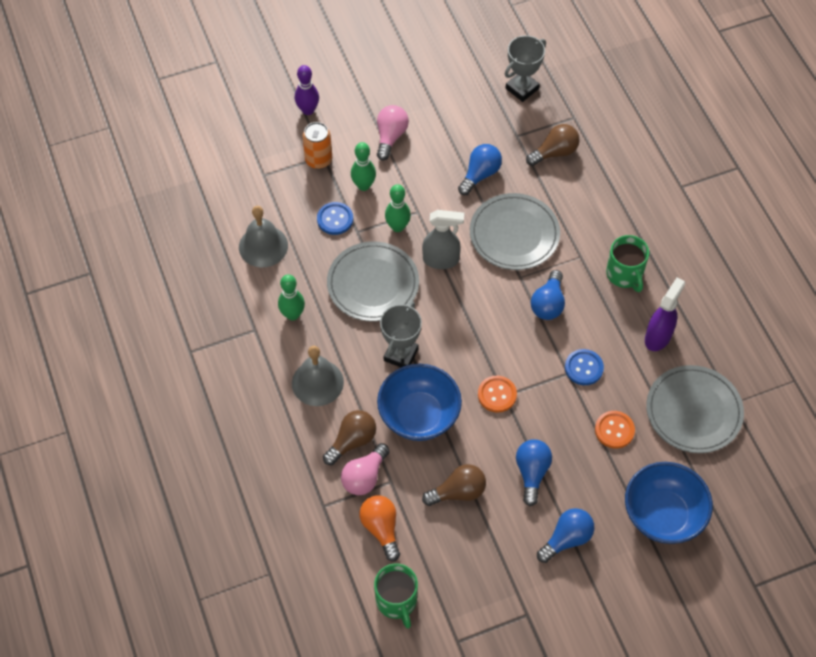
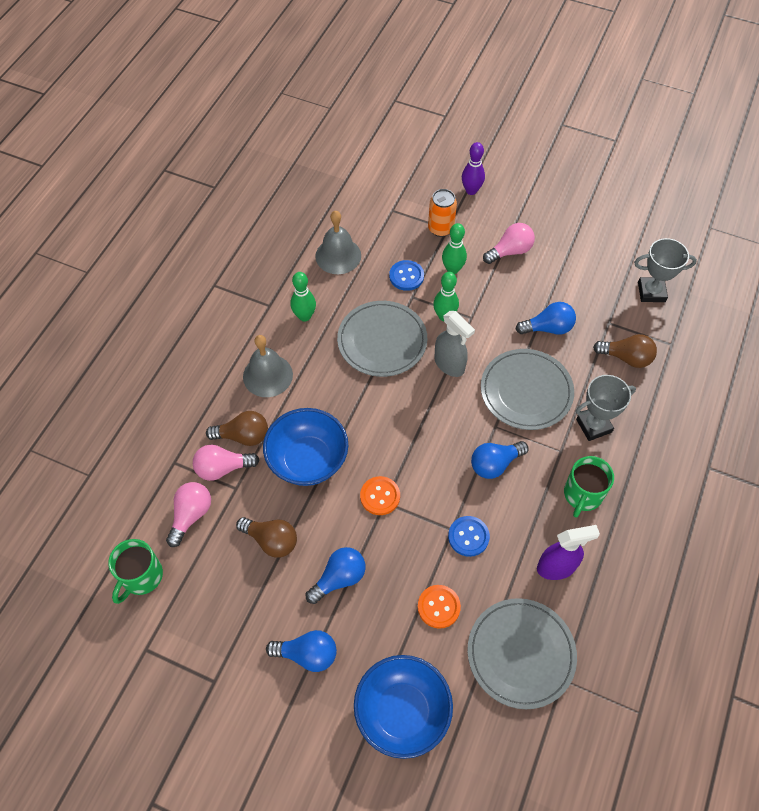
camera: 45 degrees right, 0 degrees up
(381, 529) = (191, 515): orange light bulb -> pink light bulb
(401, 354) = (345, 406): grey trophy -> grey trophy (594, 426)

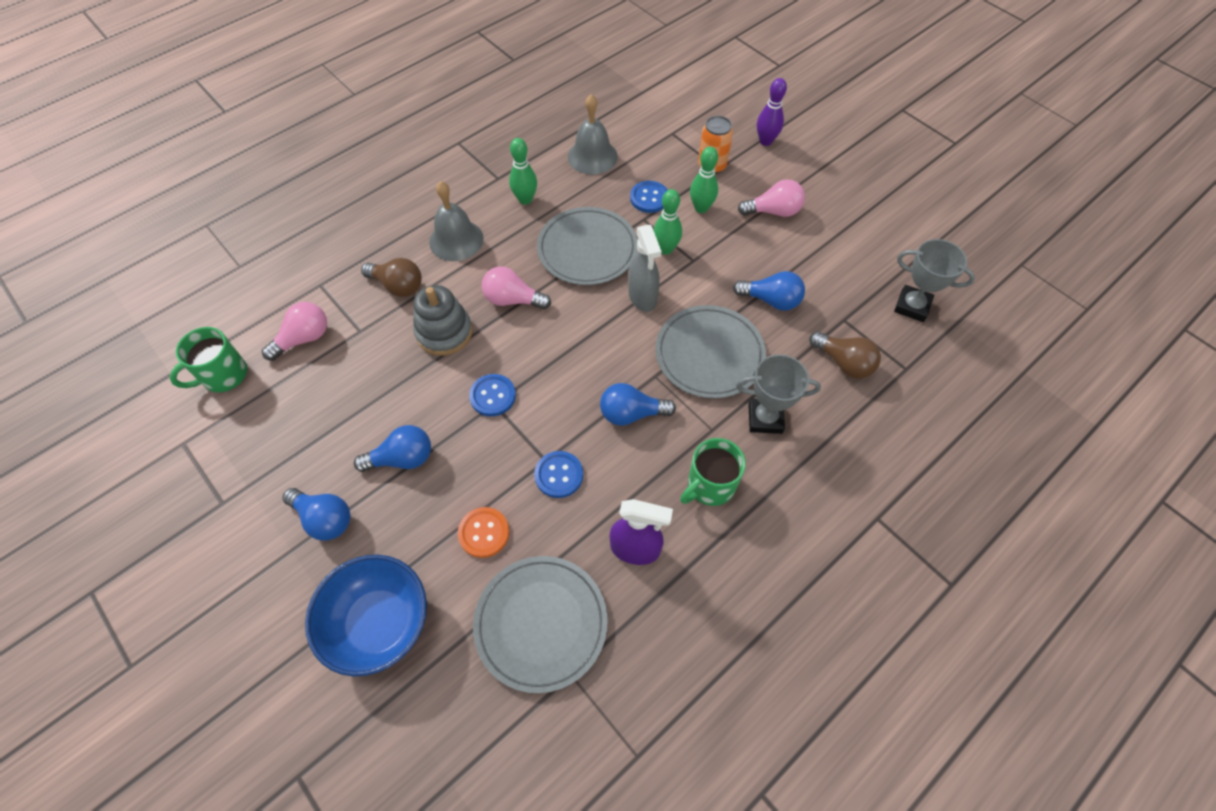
camera: 25 degrees right, 0 degrees up
(223, 468) = (360, 308): pink light bulb -> pink light bulb (513, 300)
(271, 540) = (361, 393): brown light bulb -> none
(308, 460) = (444, 332): blue bowl -> grey stacking toy
(380, 496) = (493, 396): orange button -> blue button

